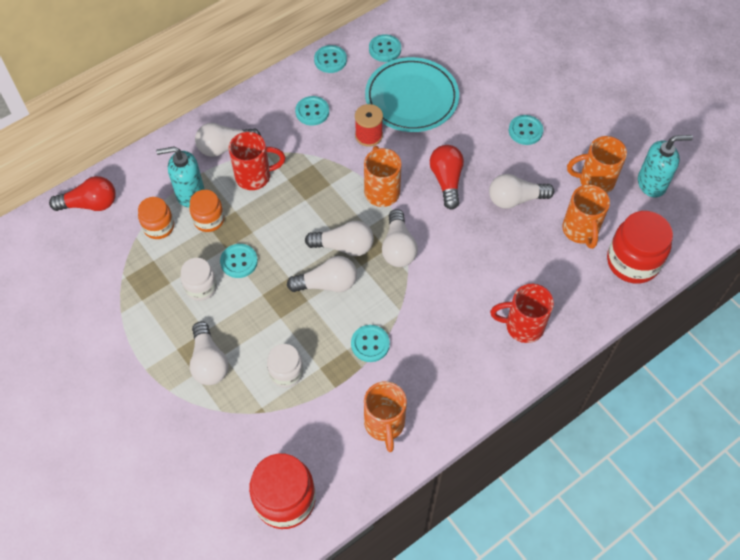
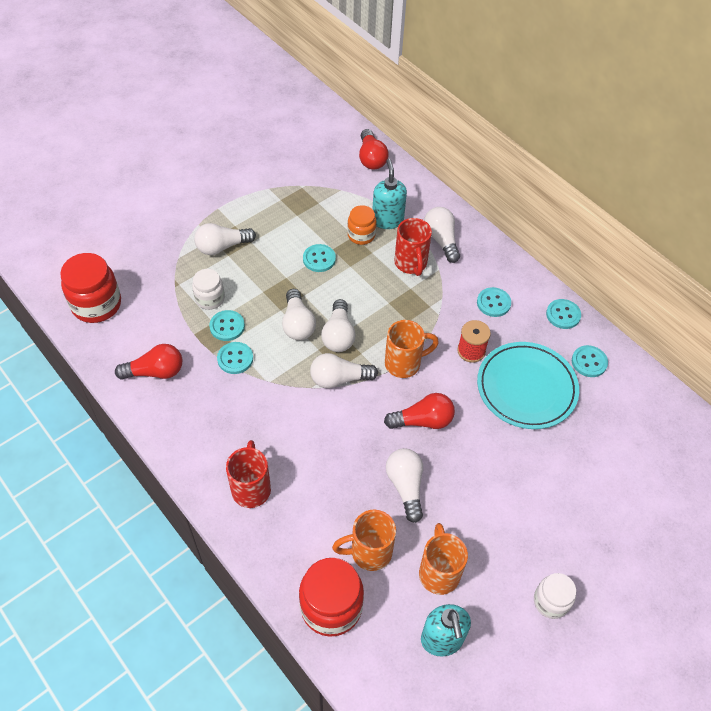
camera: 85 degrees right, 5 degrees down
(159, 227) = (351, 203): orange jar -> none
(201, 287) = (293, 236): white jar -> white jar (551, 601)
(384, 425) = (155, 372): orange mug -> red light bulb
(525, 131) = (500, 500): turquoise button -> turquoise button (227, 326)

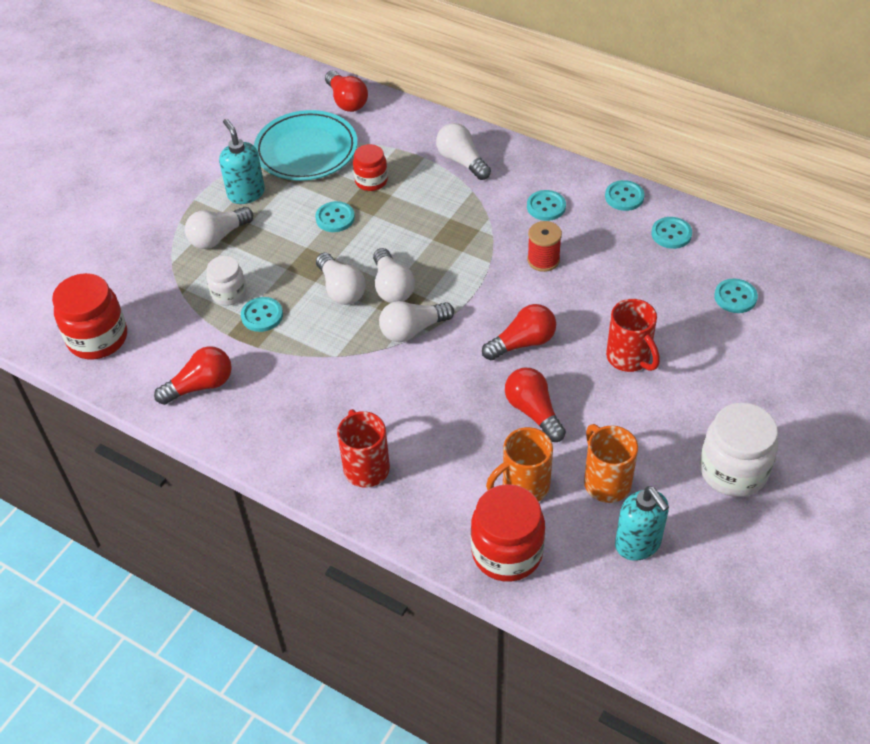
camera: 15 degrees left, 5 degrees down
(235, 359) = (286, 345): turquoise button -> turquoise button (735, 297)
(361, 235) = (371, 181): orange jar -> red jar
(387, 220) = (393, 158): turquoise soap dispenser -> turquoise soap dispenser (246, 193)
(404, 363) = (477, 293): orange mug -> none
(405, 486) = (533, 411): white light bulb -> red light bulb
(411, 264) = (439, 194): red mug -> red mug (629, 358)
(526, 388) = (617, 278): turquoise plate -> turquoise plate (306, 150)
(551, 601) = (733, 471): white jar -> white jar, size x1.68

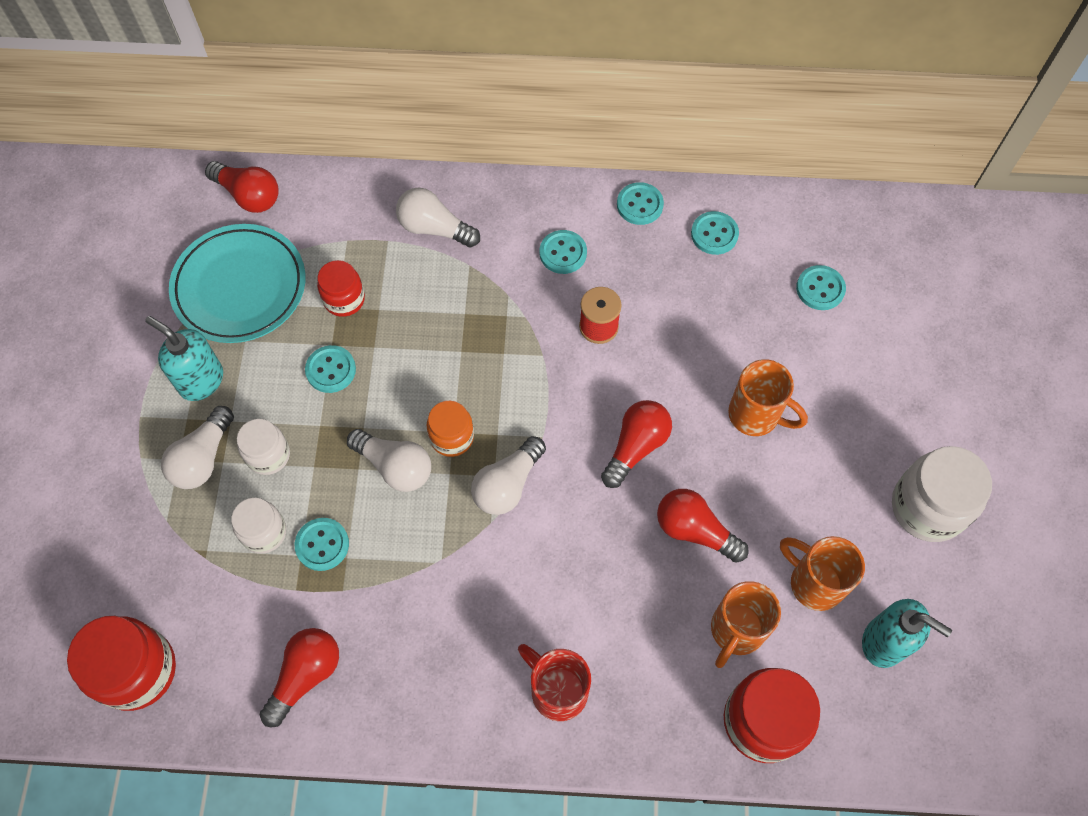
camera: 30 degrees left, 15 degrees up
(261, 251) = (268, 455): none -> white jar
(392, 287) = (452, 437): white light bulb -> orange jar
(629, 358) = (756, 415): red mug -> orange mug

